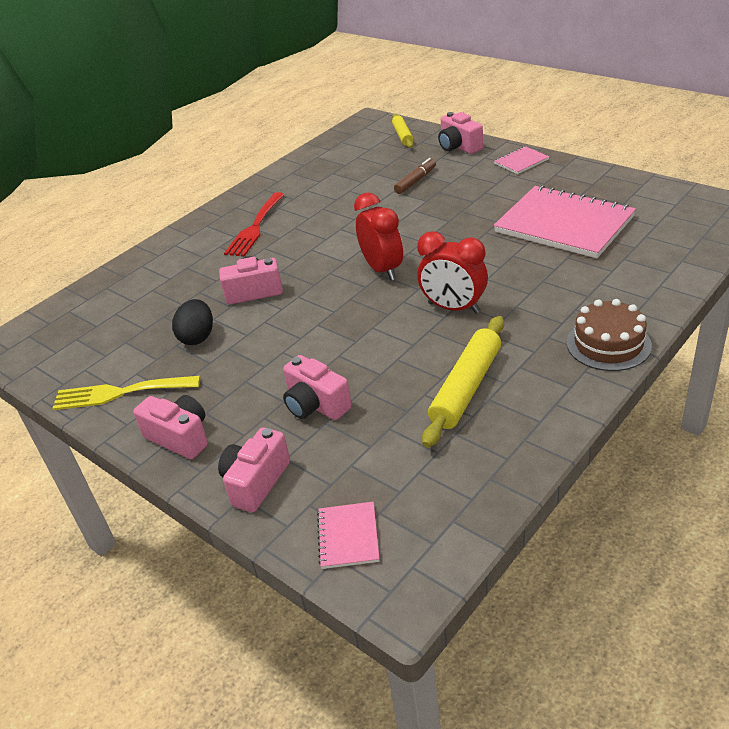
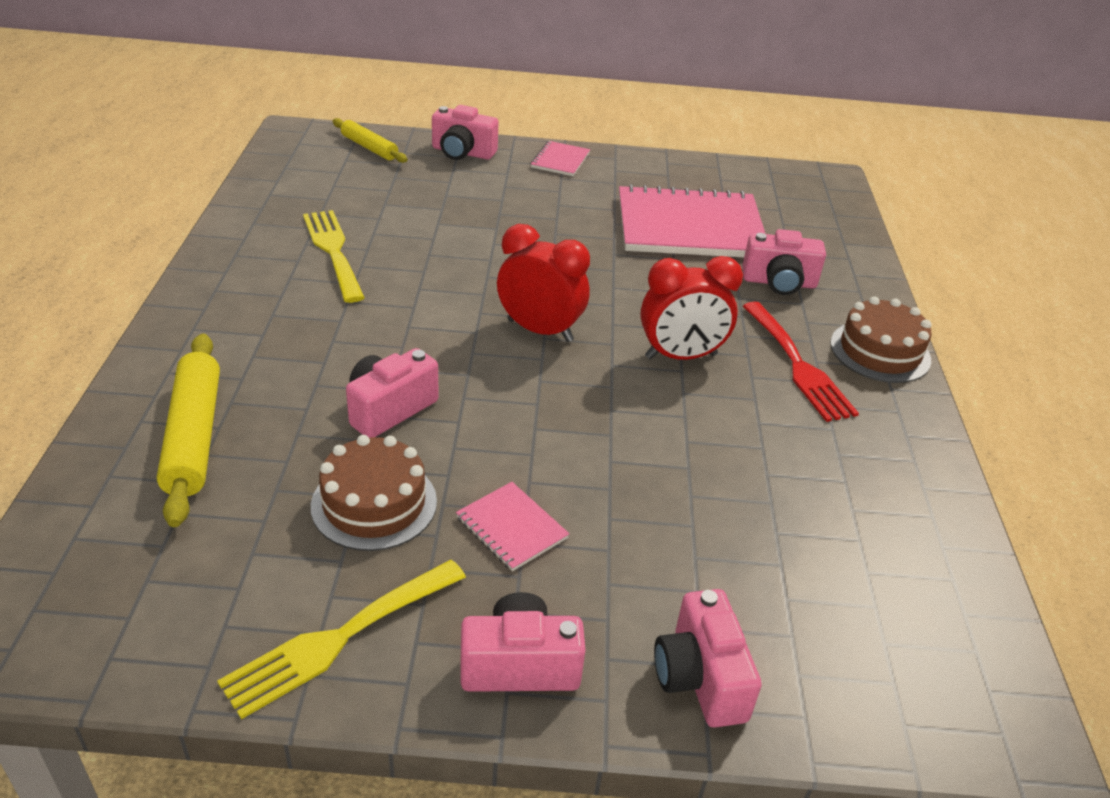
camera: 45 degrees left, 0 degrees up
(197, 337) = (374, 503): black egg -> brown cake
(255, 227) = (283, 314): red fork -> red fork (798, 365)
(315, 405) = (657, 538): pink camera -> pink camera (779, 282)
(316, 197) = (333, 251): none -> yellow fork
(348, 536) = (887, 692): pink notebook -> pink notebook (511, 528)
(416, 181) = (454, 205): brown marker -> none
(466, 388) = (802, 449): yellow rolling pin -> yellow rolling pin (193, 436)

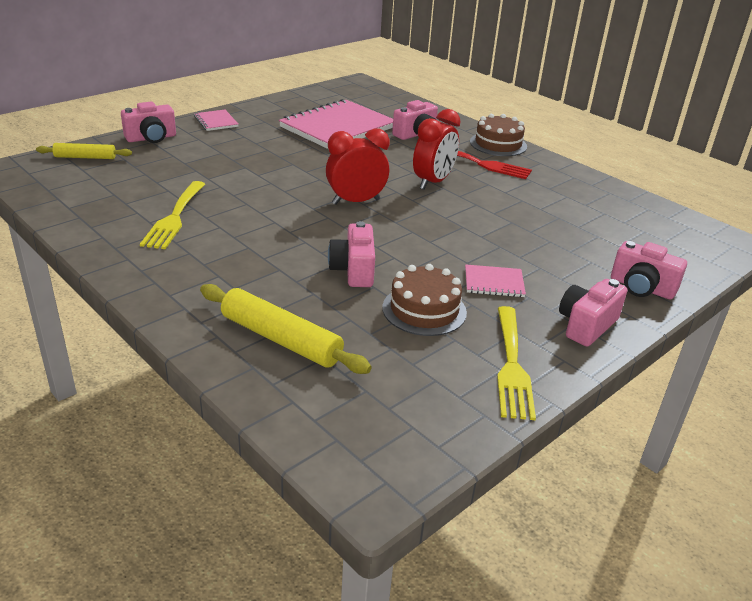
camera: 45 degrees left, 5 degrees down
(333, 251) = (174, 217): yellow fork -> yellow fork turned 105 degrees counterclockwise

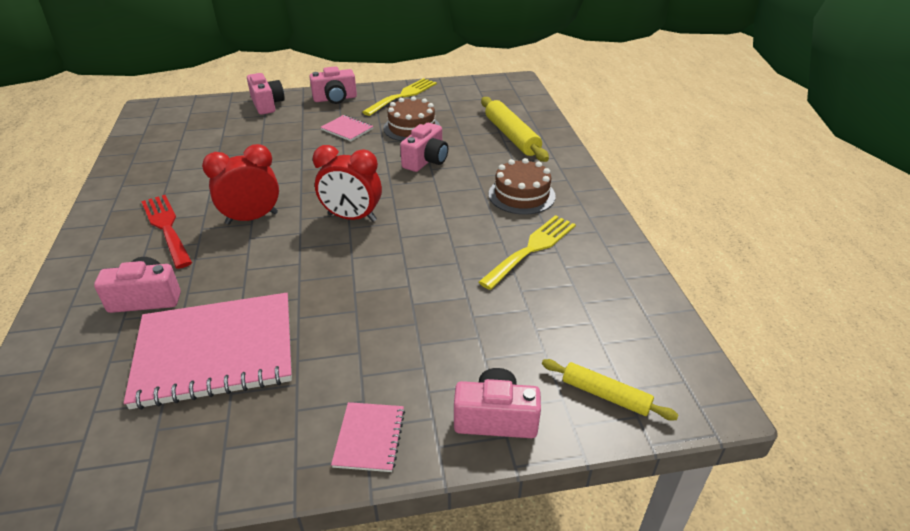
camera: 145 degrees left, 5 degrees up
(498, 144) = (93, 249): brown cake -> brown cake (521, 195)

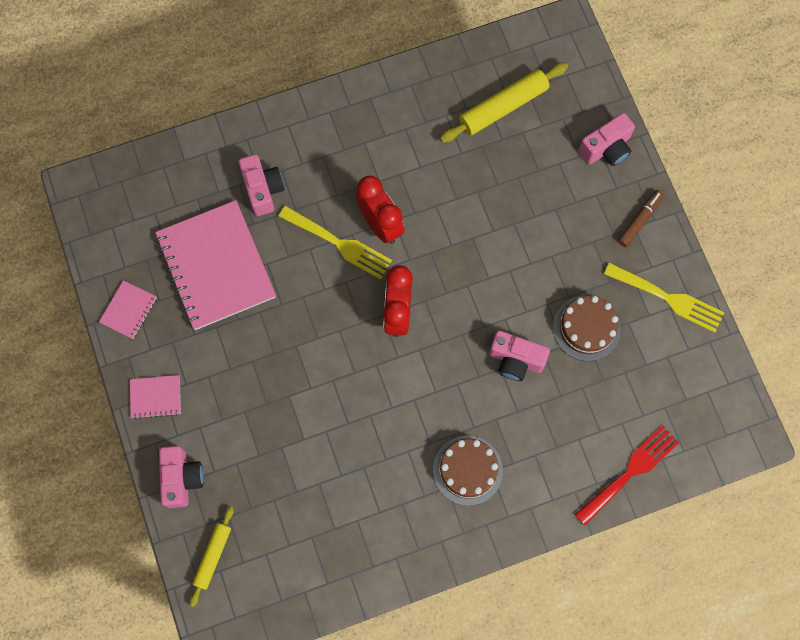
camera: 80 degrees right, 35 degrees up
(166, 227) = (354, 158): red fork -> red fork (630, 472)
(335, 99) = (639, 220): pink camera -> brown marker
(347, 129) = (566, 257): pink notebook -> pink notebook (128, 310)
(512, 136) = (592, 447): yellow rolling pin -> yellow rolling pin (503, 107)
(531, 249) = (378, 488): yellow fork -> yellow fork (339, 244)

